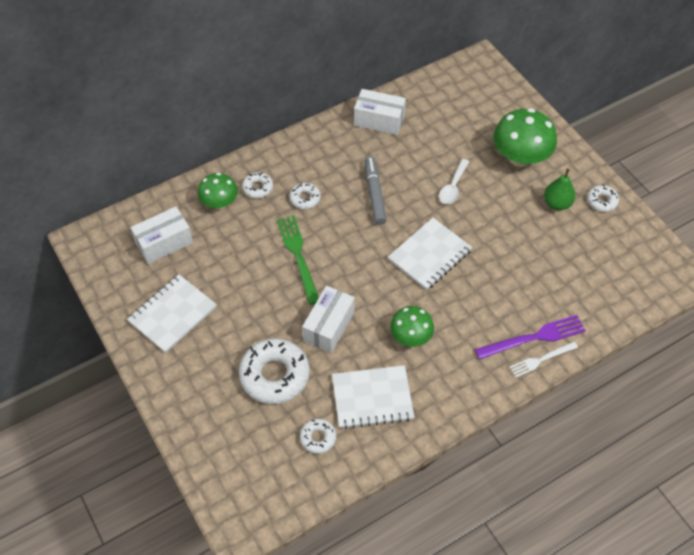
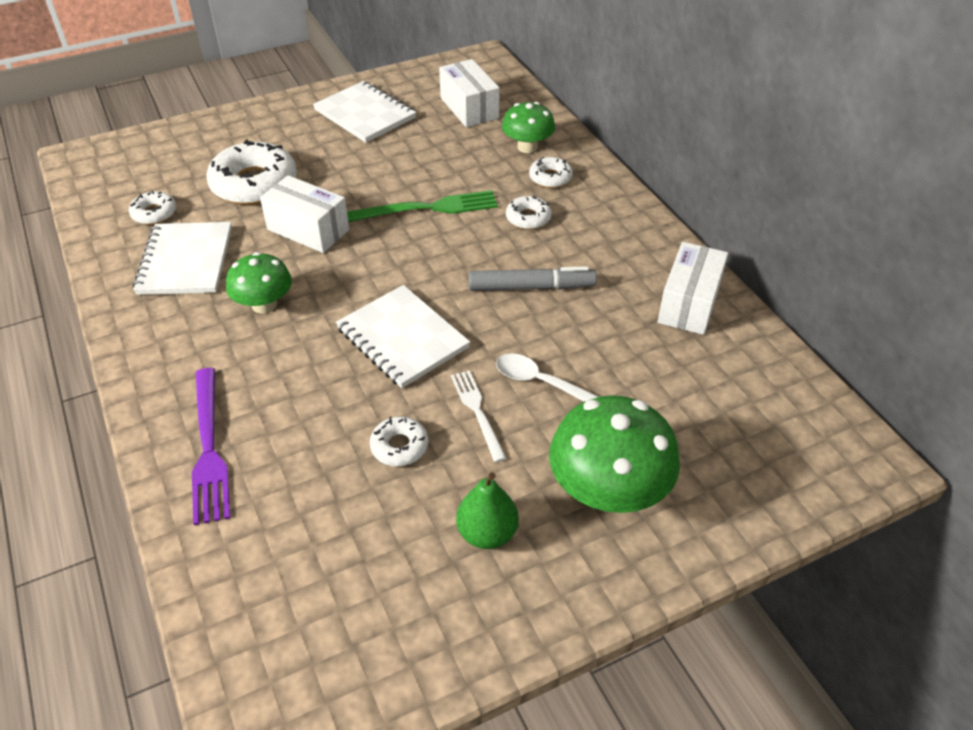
camera: 95 degrees right, 10 degrees down
(541, 360) = (165, 451): white fork -> white fork (477, 411)
(602, 201) = (485, 618): white donut -> white donut (399, 446)

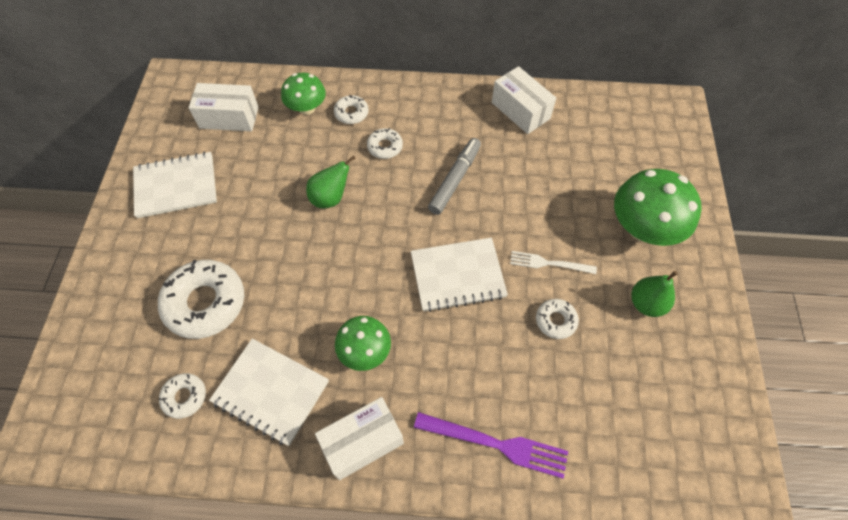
camera: 60 degrees left, 15 degrees up
(308, 229) = (296, 286): white box -> white box (362, 442)
(429, 208) = (330, 198): green fork -> green pear
(539, 381) = (541, 218): white spoon -> none

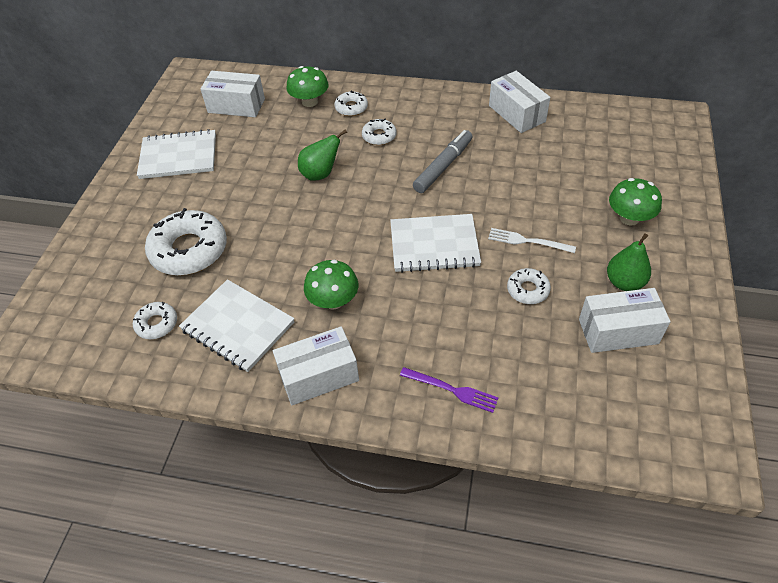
camera: 10 degrees right, 10 degrees down
(496, 444) = (452, 390): purple fork -> purple fork, size x0.64
(643, 228) = (629, 218): green mushroom -> green mushroom, size x0.62
(646, 360) = (618, 331): none -> white box

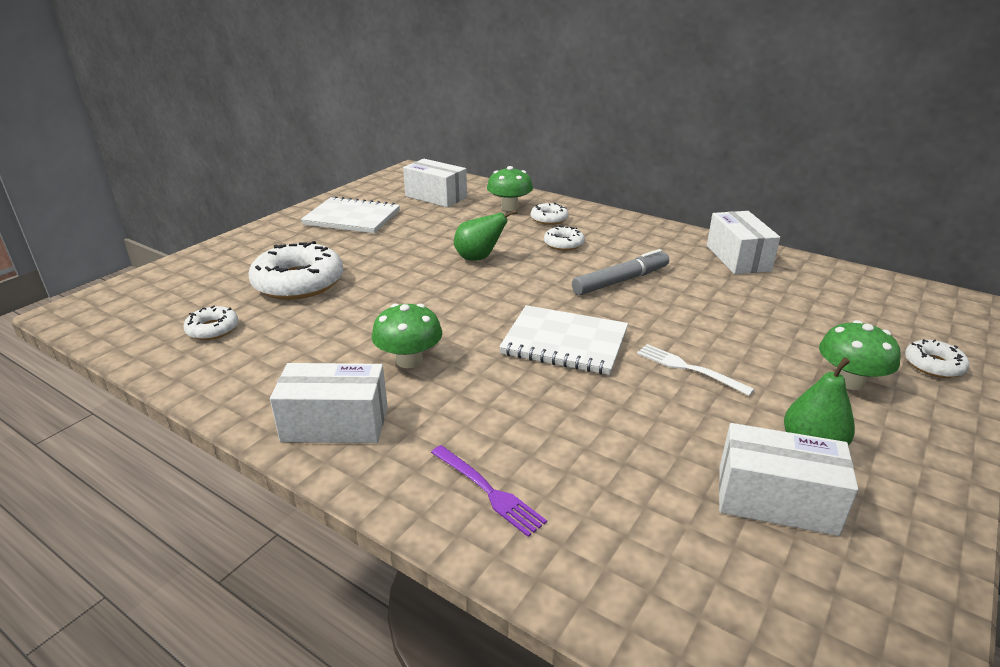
camera: 20 degrees right, 20 degrees down
(238, 326) = (289, 353): white notebook -> none
(528, 290) = (661, 416): white donut -> white donut (933, 365)

